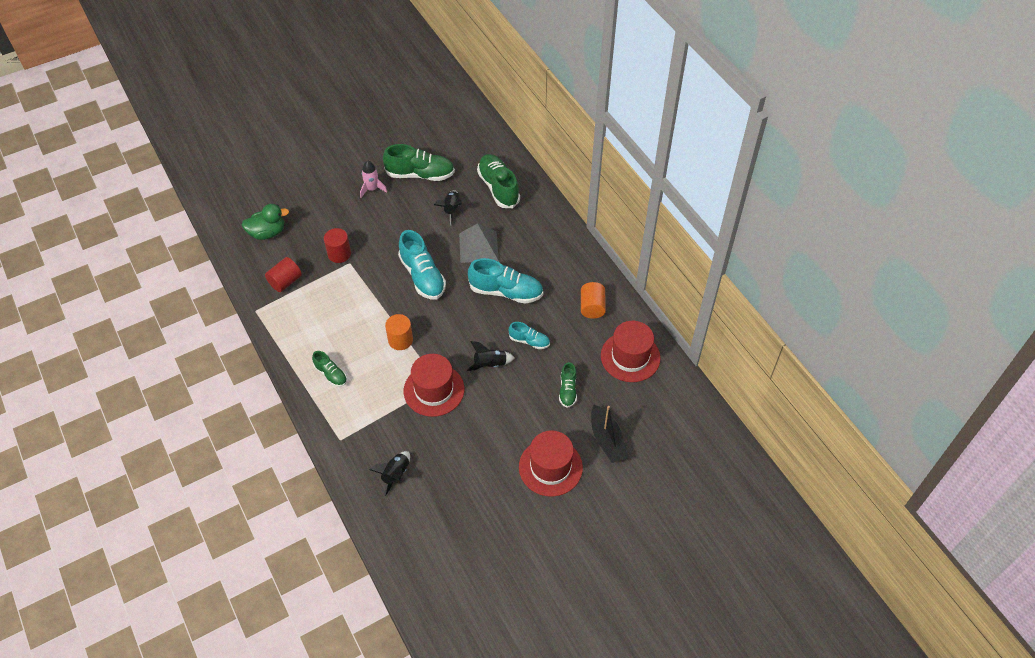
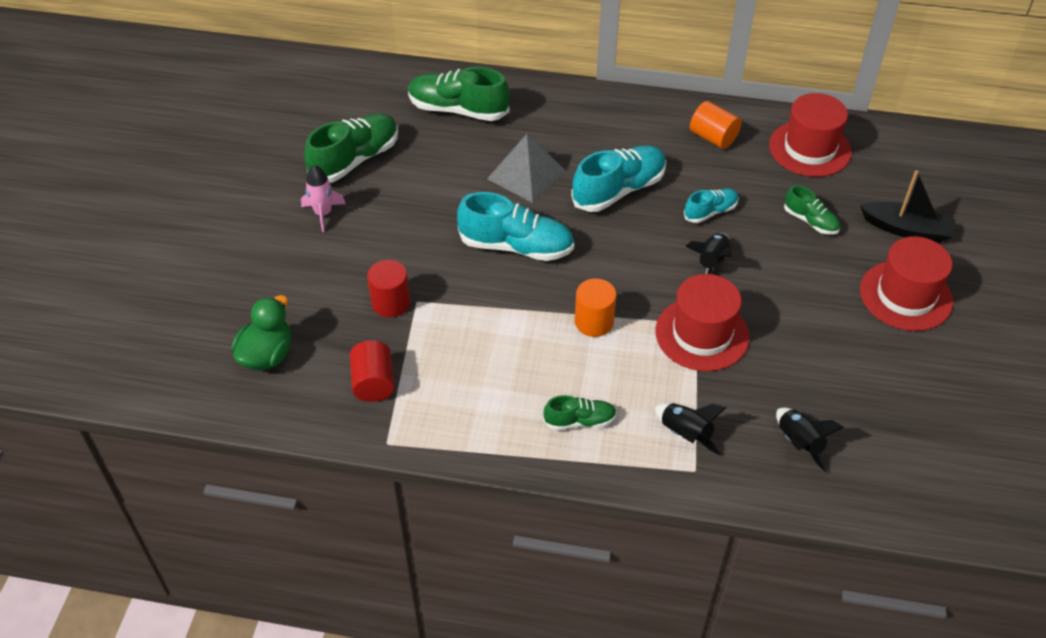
camera: 50 degrees left, 5 degrees down
(451, 210) = (443, 165): black rocket -> black rocket (685, 434)

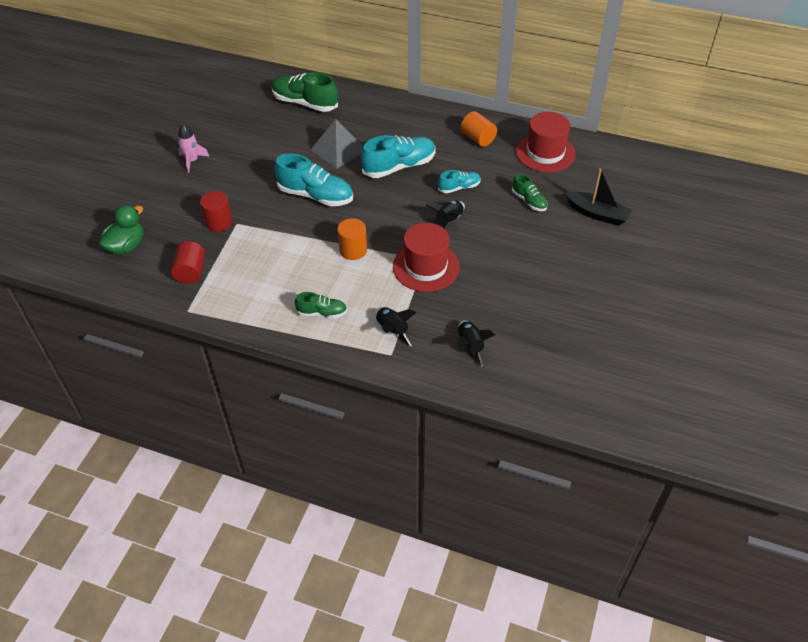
camera: 10 degrees right, 0 degrees up
(355, 160) = (224, 128): green shoe -> none
(905, 296) = (581, 258): red hat -> none

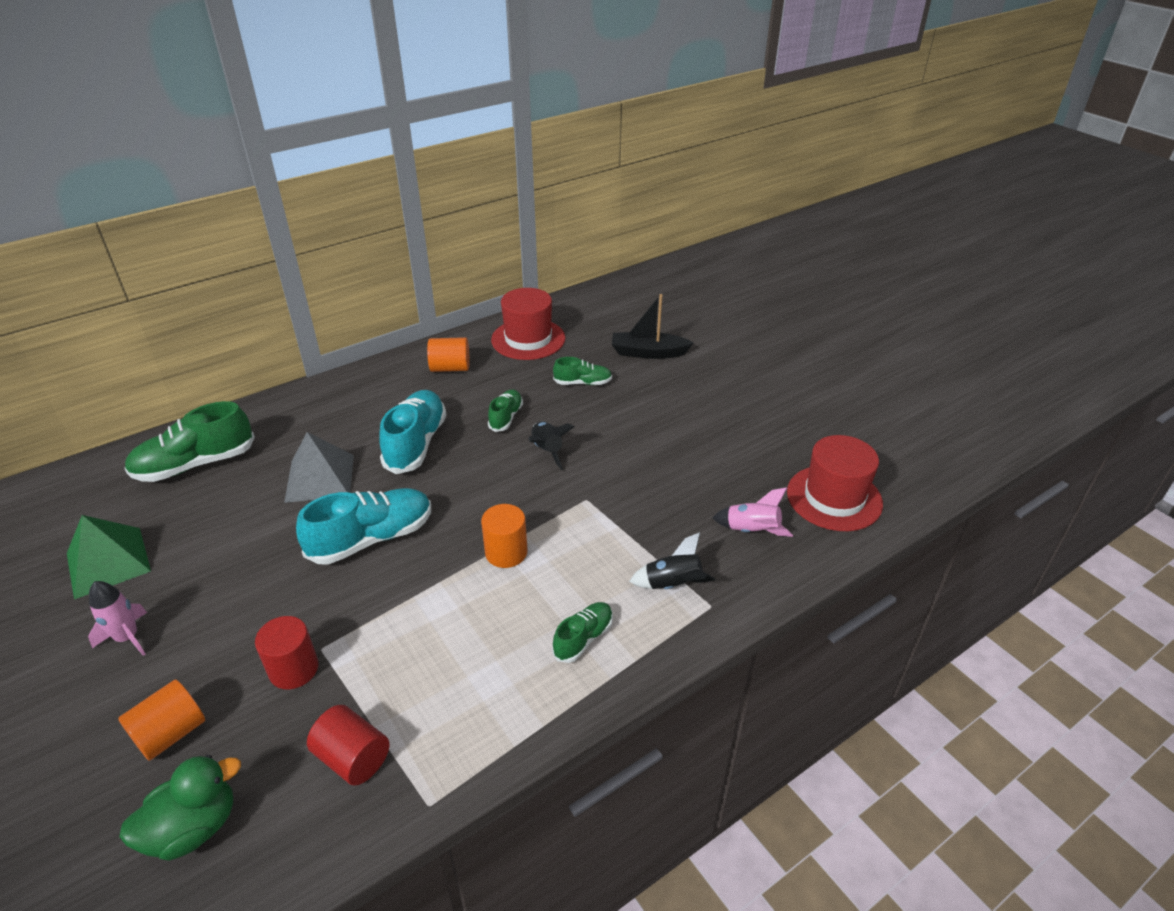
camera: 55 degrees left, 10 degrees down
(126, 246) = (193, 827): green duck -> green duck turned 75 degrees clockwise
(160, 209) = (171, 733): none -> orange cylinder
(224, 123) = (108, 562): none -> green pyramid
(426, 267) = (598, 504): red hat -> red hat (834, 498)
(459, 187) = (506, 417): turquoise shoe -> green shoe
(470, 346) = (752, 531): black rocket -> pink rocket
(597, 214) = (648, 353): black boat -> black boat turned 150 degrees counterclockwise

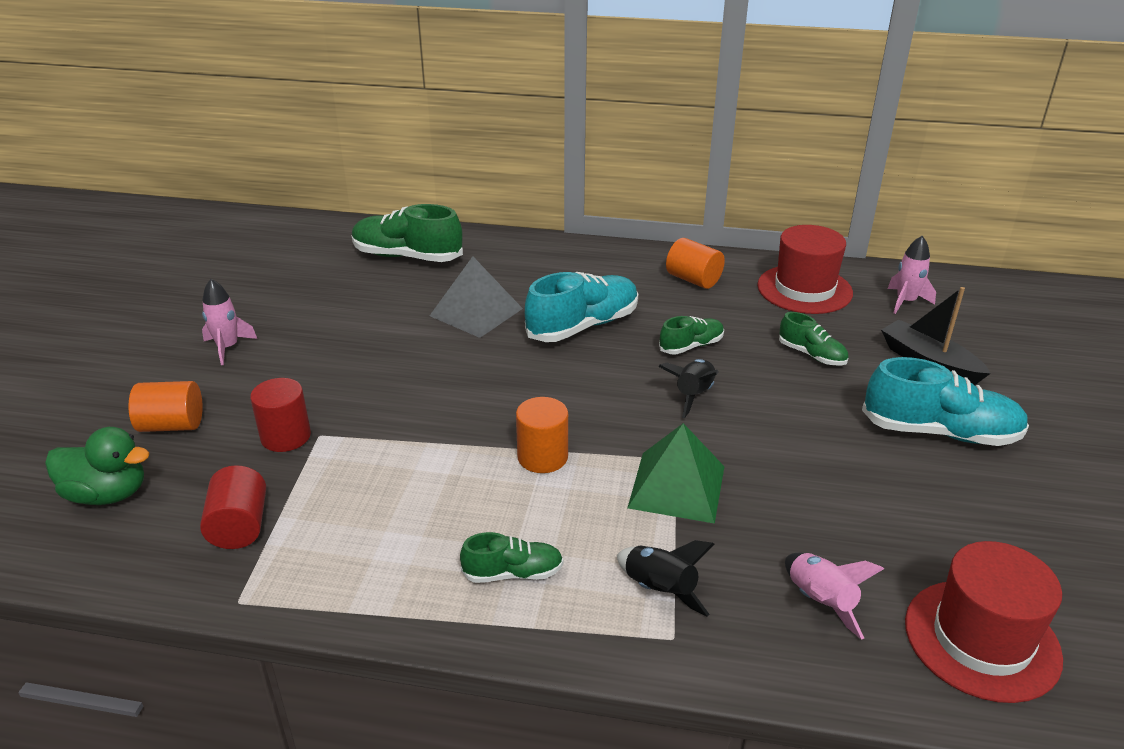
camera: 45 degrees right, 5 degrees down
(108, 562) = (278, 292): green pyramid -> green pyramid (677, 486)
(371, 539) = (454, 379): turquoise shoe -> turquoise shoe (940, 432)
(594, 318) = (905, 301): none -> pink rocket

